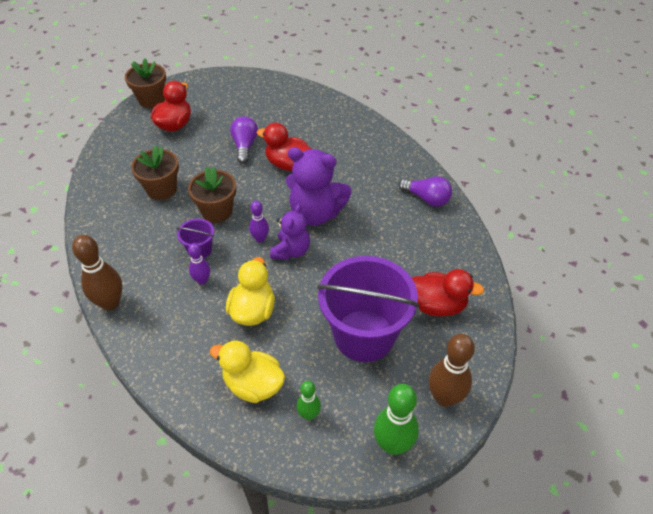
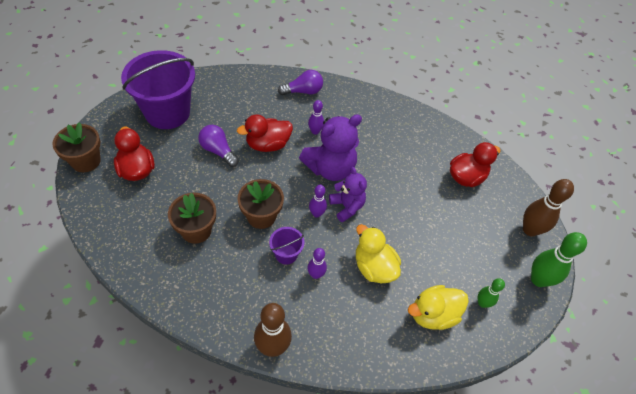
camera: 50 degrees left, 5 degrees up
(340, 178) = (315, 131): none -> purple bowling pin
(364, 335) = (452, 228): purple bucket -> purple bucket (167, 112)
(426, 198) = (383, 110): purple light bulb -> purple light bulb (303, 91)

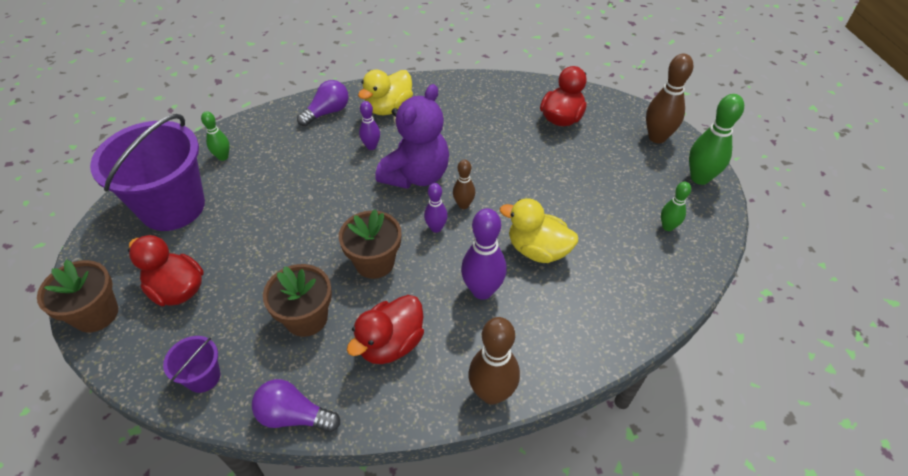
camera: 25 degrees left, 5 degrees down
(217, 92) = (223, 157): none -> green bowling pin
(218, 151) = (270, 219): purple light bulb -> purple light bulb (294, 416)
(267, 144) = (326, 184): red duck -> red duck (391, 344)
(286, 254) = (433, 287): purple bucket -> purple bucket (203, 377)
(316, 274) = (482, 290): purple bowling pin -> purple bowling pin, size x1.74
(347, 207) = (463, 205): purple teddy bear -> brown bowling pin
(433, 314) = (631, 263): yellow duck -> yellow duck (389, 108)

